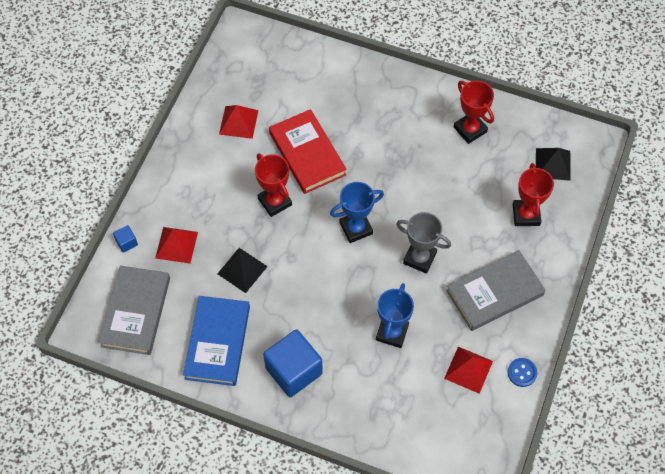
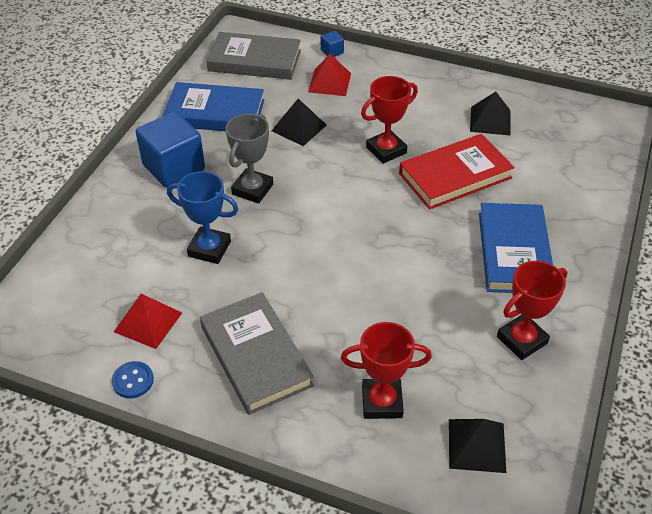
camera: 90 degrees right, 15 degrees down
(238, 122) = (490, 121): red pyramid -> black pyramid
(356, 228) = (353, 218): blue trophy -> none
(390, 124) = (514, 252): none -> blue book
(419, 258) = (311, 277): grey trophy -> grey trophy (252, 189)

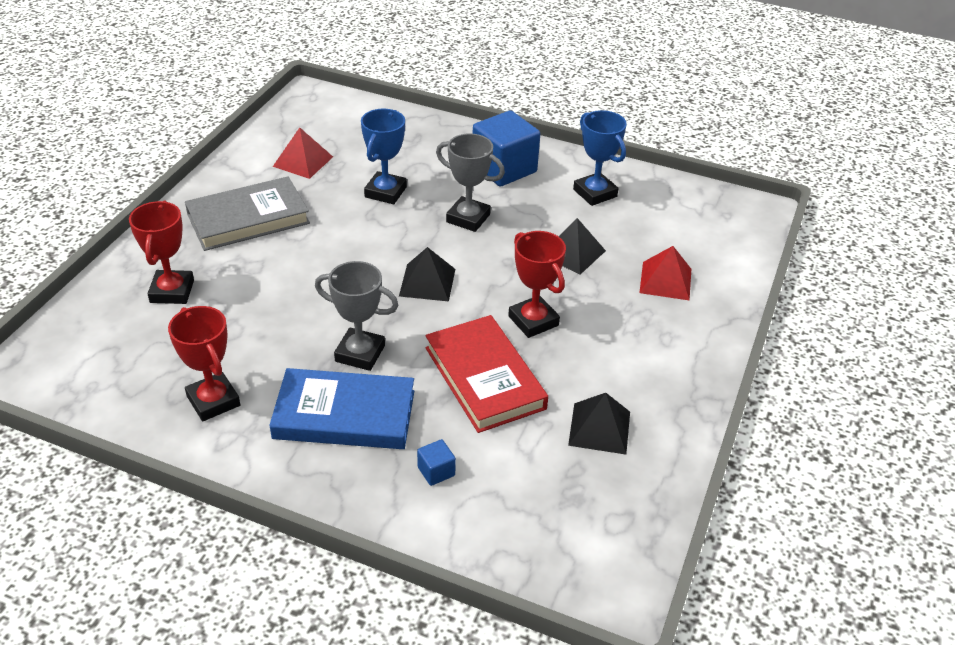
camera: 90 degrees right, 5 degrees down
(133, 381) = (242, 156): blue button -> none
(215, 113) = (595, 193): blue book -> blue trophy
(254, 61) = (700, 221): grey book -> none
(332, 51) = (734, 285): blue cube -> blue cube (436, 471)
(443, 249) = (360, 353): none -> grey trophy
(477, 445) = (101, 349): black pyramid -> black pyramid (427, 282)

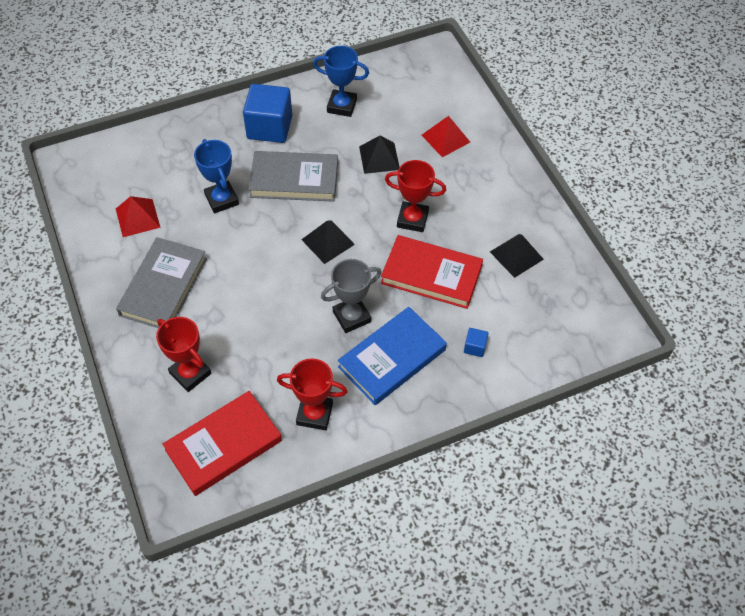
camera: 45 degrees left, 15 degrees up
(113, 362) = (223, 445): none -> red book
(468, 218) = (294, 180): grey trophy -> grey book

